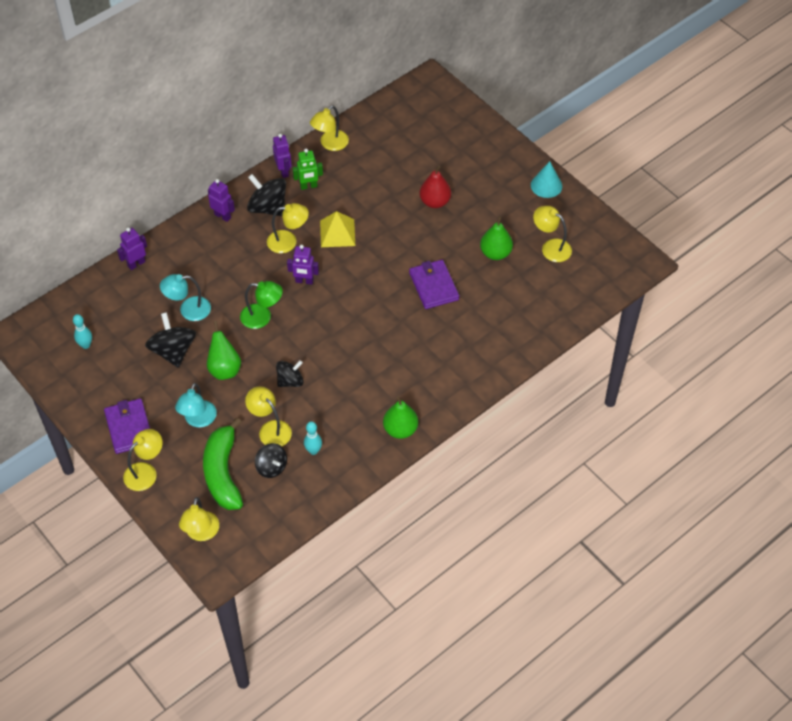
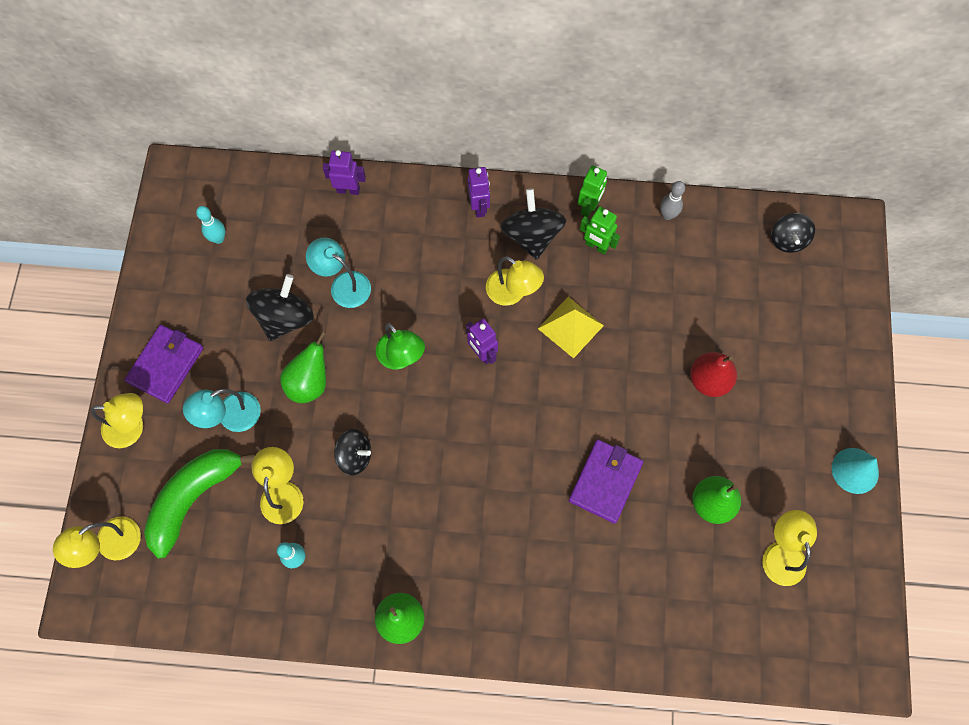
camera: 45 degrees right, 15 degrees up
(271, 467) = (241, 537): black spinning top -> black spinning top (787, 240)
(283, 171) = (589, 207): purple robot -> green robot
(330, 144) = (667, 215): yellow lamp -> grey bowling pin

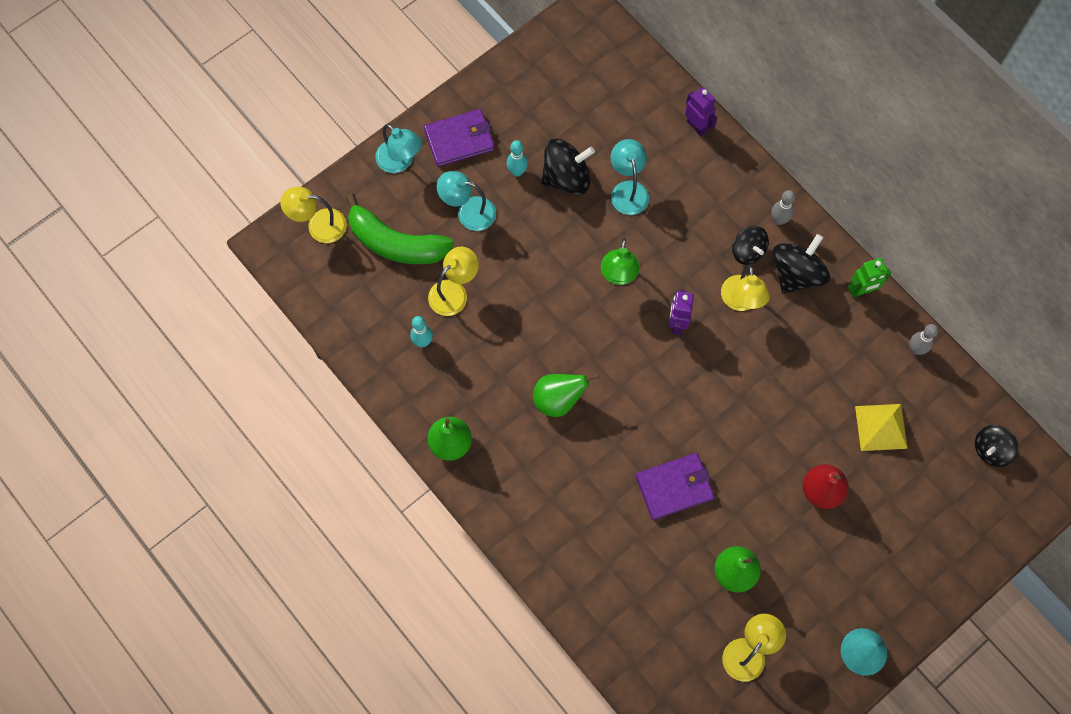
camera: 45 degrees right, 0 degrees up
(132, 427) = (400, 162): yellow lamp -> turquoise lamp
(194, 498) = (396, 243): green banana -> green banana turned 150 degrees counterclockwise
(218, 239) = (574, 83): turquoise bowling pin -> turquoise bowling pin (517, 172)
(309, 383) = (540, 236): green pear -> green pear (558, 400)
(355, 456) = (523, 312): black spinning top -> black spinning top (747, 251)
(479, 207) = (779, 220): purple robot -> grey bowling pin
(570, 327) = (759, 362): yellow pyramid -> yellow pyramid (881, 427)
(596, 246) = (837, 323): green robot -> none

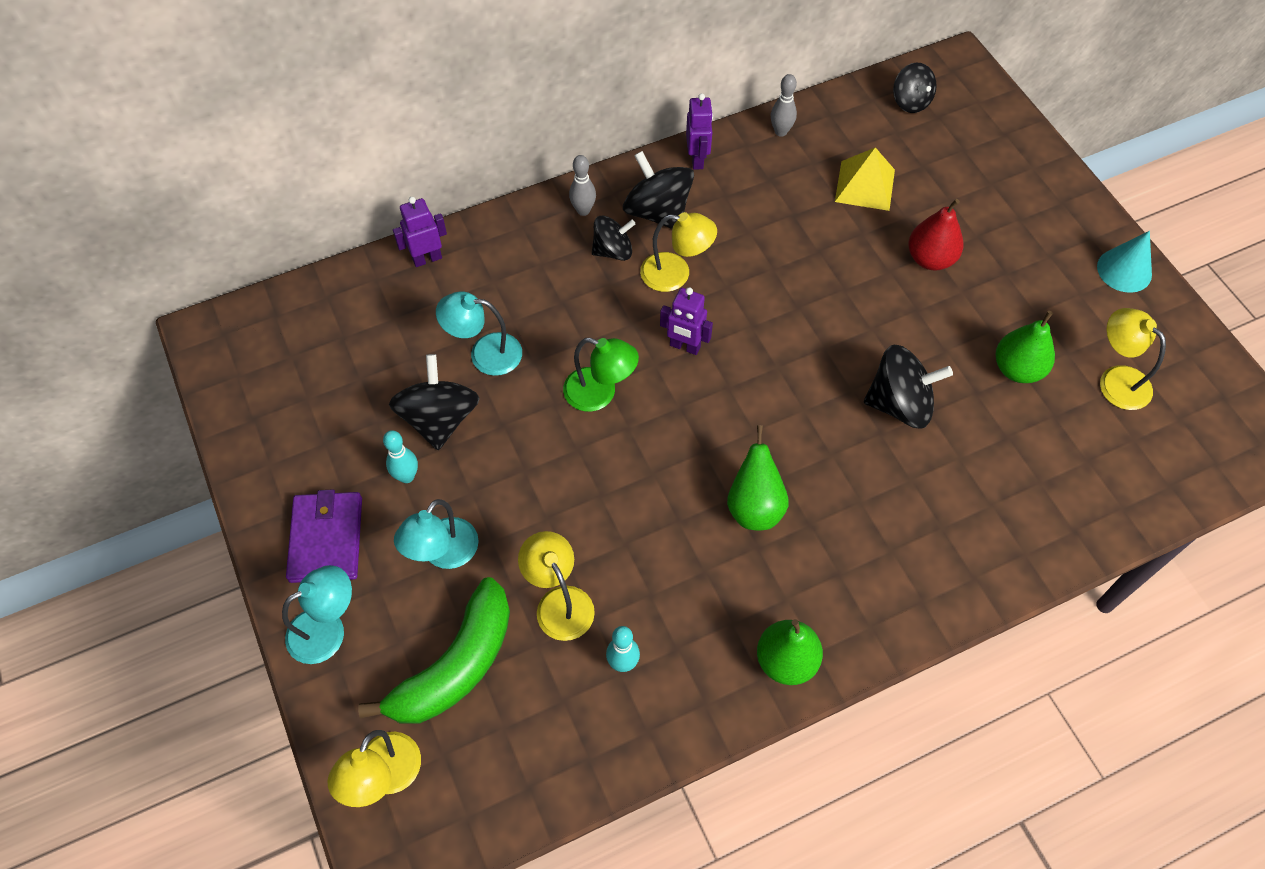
camera: 75 degrees left, 10 degrees down
(674, 487) = (899, 404): purple wallet -> black spinning top
(861, 291) = (697, 159): green robot -> purple robot

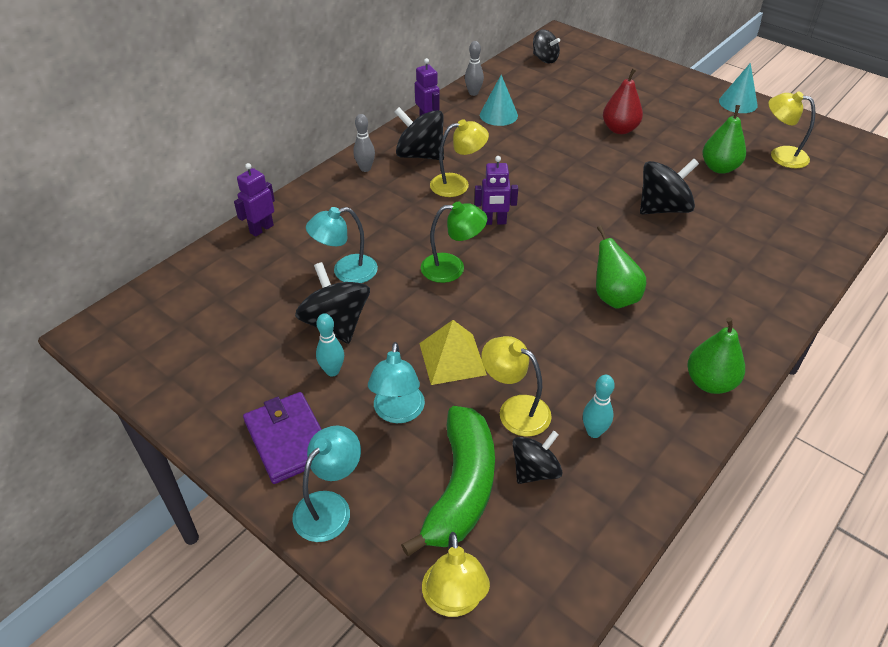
camera: 25 degrees left, 15 degrees down
(613, 251) = (403, 184): black spinning top -> black spinning top (535, 470)
(790, 180) = (498, 115): none -> turquoise cone
(865, 185) = (549, 105): yellow pyramid -> yellow pyramid (452, 358)

